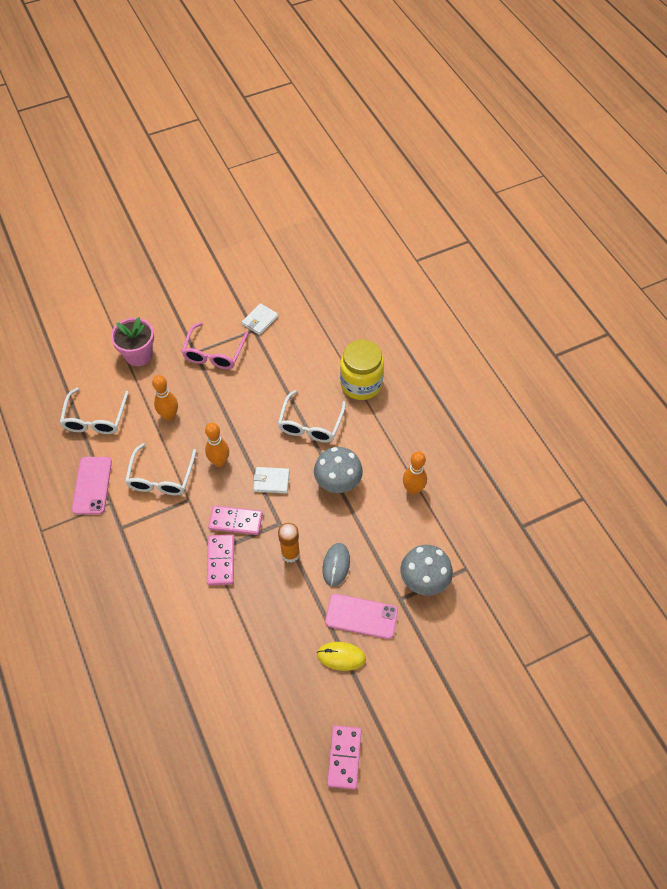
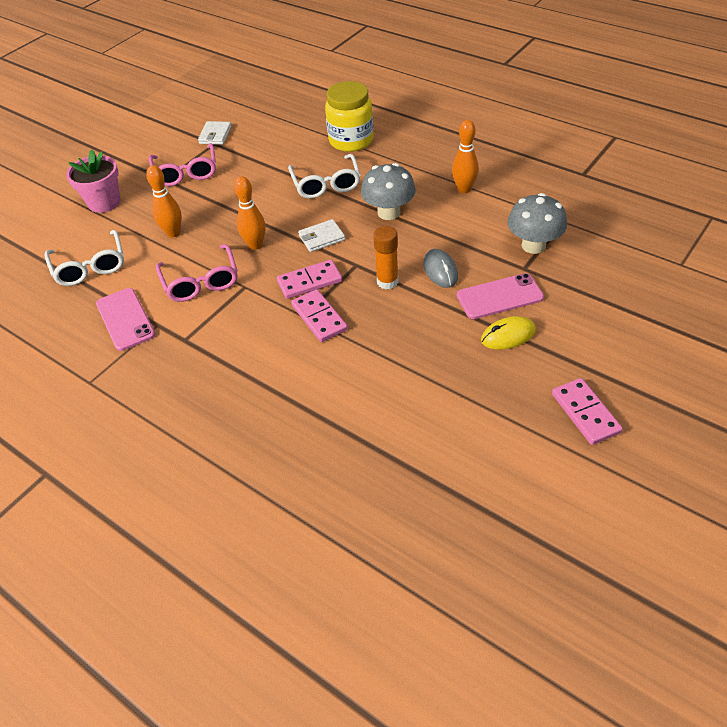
camera: 25 degrees left, 10 degrees down
(161, 477) = (201, 282): white glasses -> pink glasses

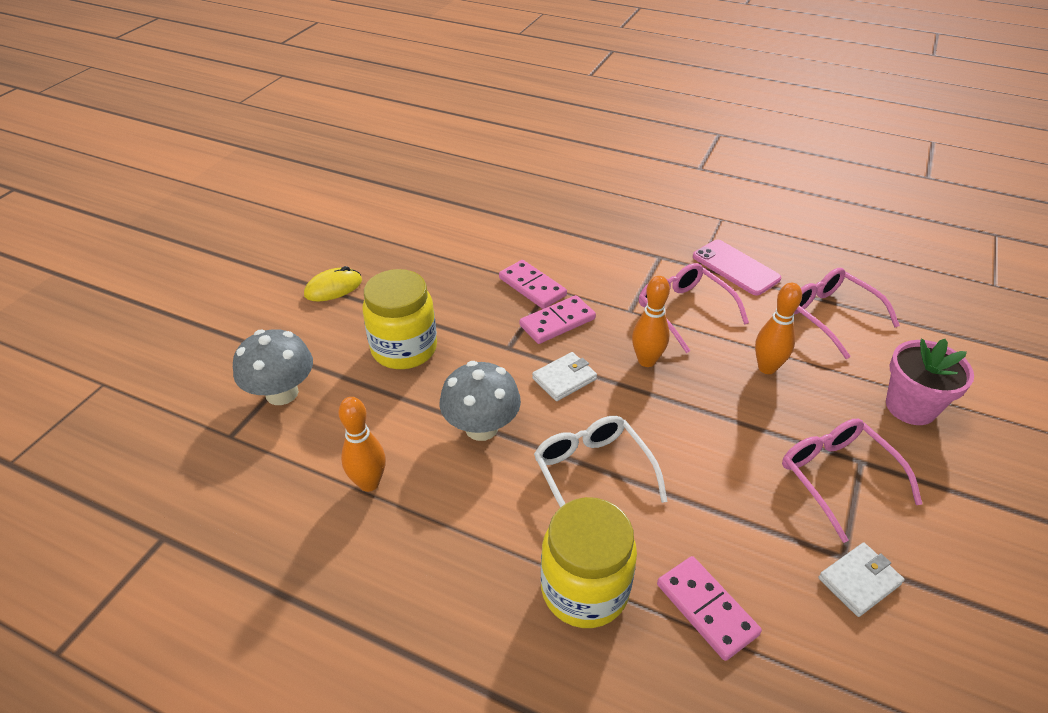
camera: 165 degrees right, 5 degrees down
(90, 266) = (831, 316): white glasses -> pink glasses
(215, 135) = (859, 581): white wallet -> white wallet turned 60 degrees clockwise
(387, 282) = (466, 330): orange glue stick -> none
(440, 270) = (404, 349): grey mouse -> yellow jar
(499, 297) = (336, 325): pink phone -> none
(585, 413) = (276, 236): pink domino -> pink domino (706, 609)

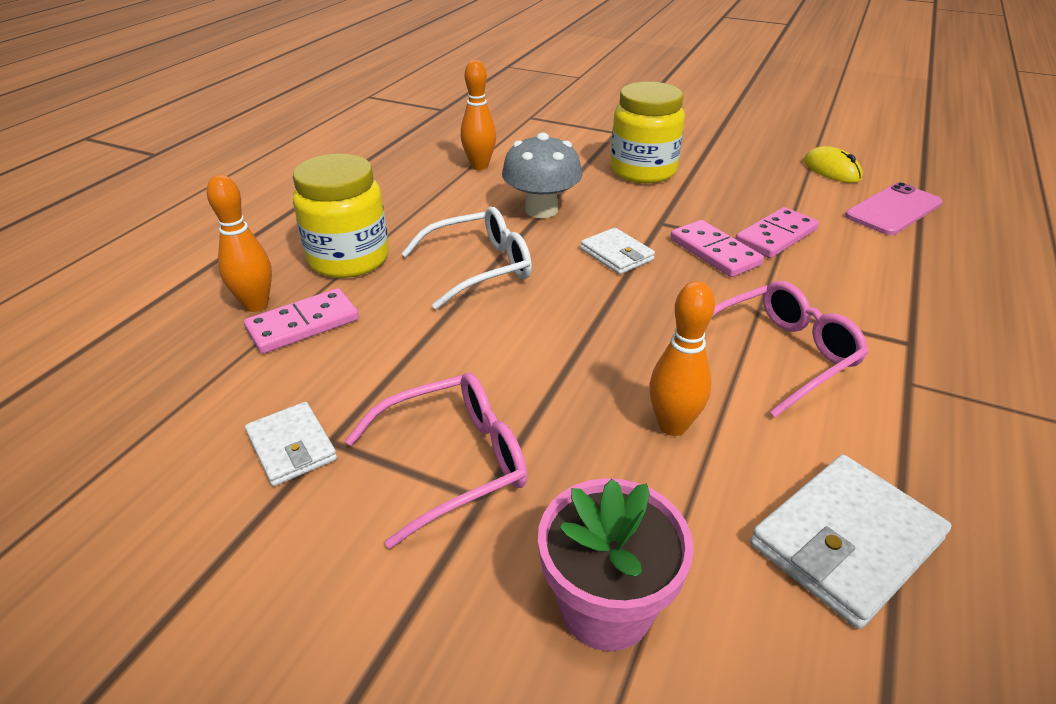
camera: 90 degrees right, 5 degrees down
(282, 393) = (577, 128): grey mushroom -> none
(333, 288) = (720, 136): yellow mouse -> yellow mouse (831, 170)
(646, 361) = (661, 313): orange bowling pin -> orange bowling pin (256, 305)
(735, 267) = (933, 427): pink phone -> pink phone (893, 210)
(831, 316) = (845, 542): pink glasses -> white wallet

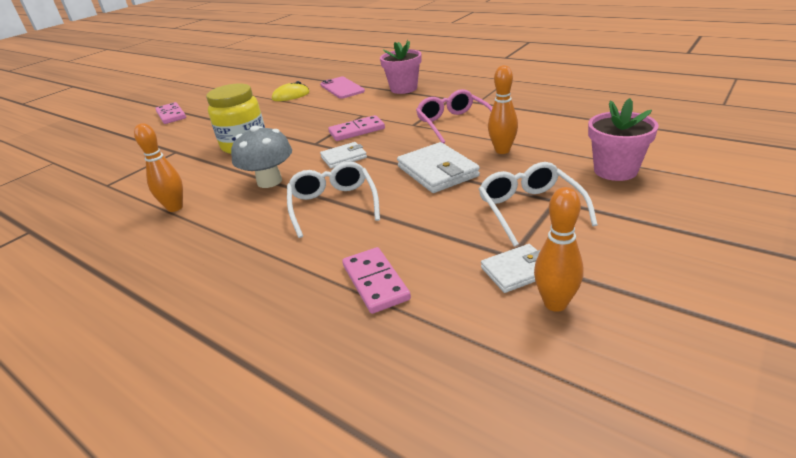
camera: 75 degrees left, 5 degrees down
(256, 305) = (335, 314): orange bowling pin -> orange bowling pin (555, 303)
(349, 259) = (286, 267): yellow jar -> none
(454, 462) = (529, 209): pink glasses -> white glasses
(776, 236) = (350, 115): pink domino -> pink domino (171, 115)
(845, 542) = (570, 123): white wallet -> white wallet (437, 171)
(931, 277) = (403, 89): none -> pink flower pot

